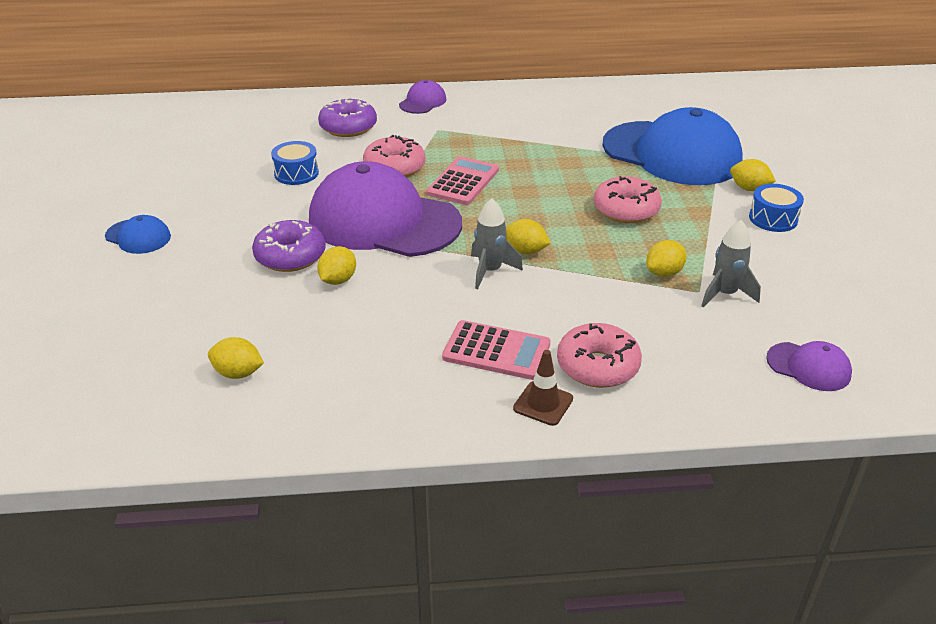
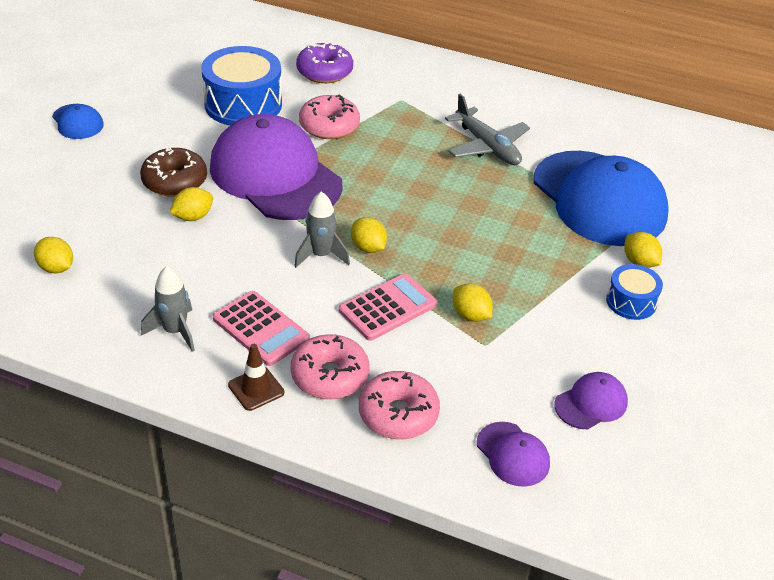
camera: 25 degrees right, 5 degrees up
(290, 256) = (174, 181): purple donut -> brown donut
(296, 173) = (243, 104): blue drum -> blue drum, size x1.85
(423, 102) = (413, 66): purple cap -> purple cap (591, 403)
(463, 182) = (375, 161): pink calculator -> pink calculator (388, 308)
(546, 143) = (487, 146): none -> grey plane
(626, 210) = (496, 241): pink donut -> pink donut (398, 414)
(664, 273) = (470, 315): yellow lemon -> yellow lemon turned 60 degrees clockwise
(725, 294) = (506, 357): grey rocket -> grey rocket (175, 331)

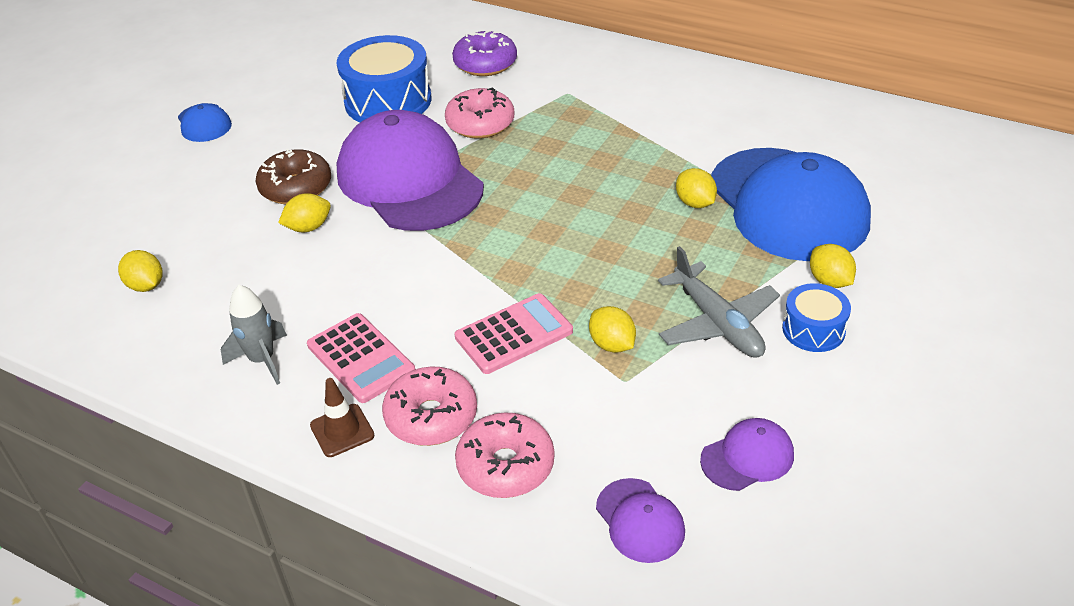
camera: 10 degrees right, 0 degrees up
(321, 255) = (445, 272): grey rocket -> none
(368, 248) = (502, 263): yellow lemon -> yellow lemon (695, 203)
(487, 146) = (660, 144): grey plane -> grey plane (717, 323)

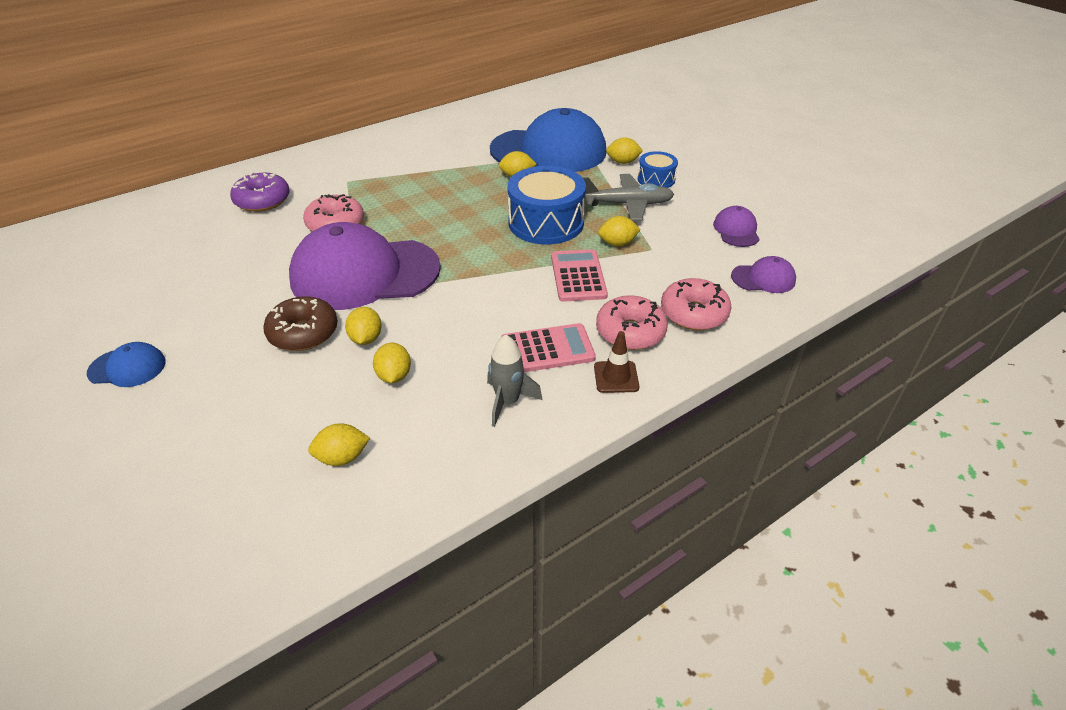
camera: 65 degrees left, 0 degrees up
(264, 268) = (394, 376): none -> yellow lemon
(388, 101) = (246, 256): blue drum -> blue drum (546, 223)

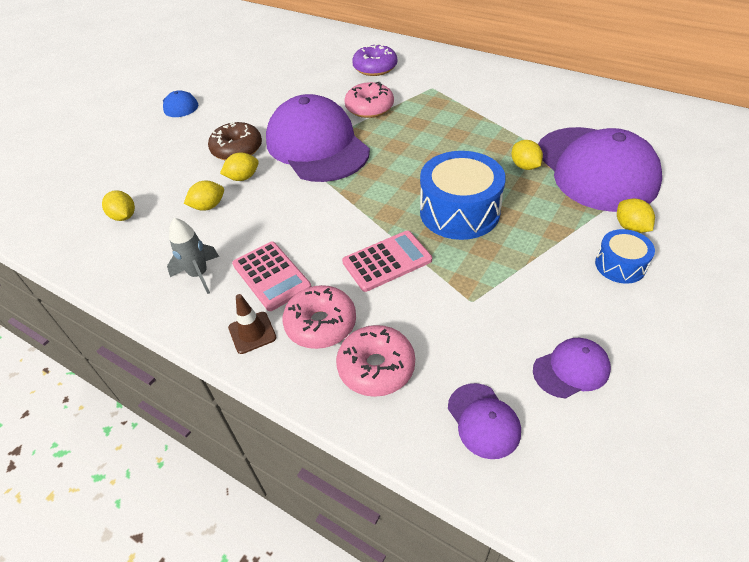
camera: 70 degrees right, 5 degrees up
(549, 151) = (595, 169): blue cap -> purple cap
(617, 243) = (462, 272): yellow lemon -> none
(628, 204) = (544, 258): grey plane -> none

